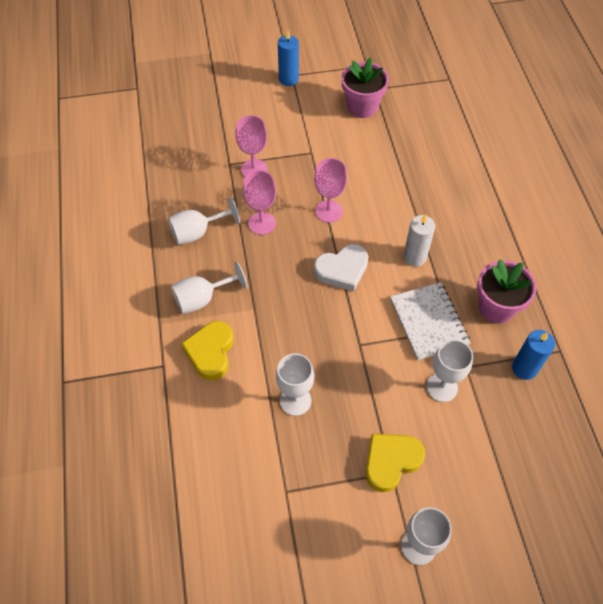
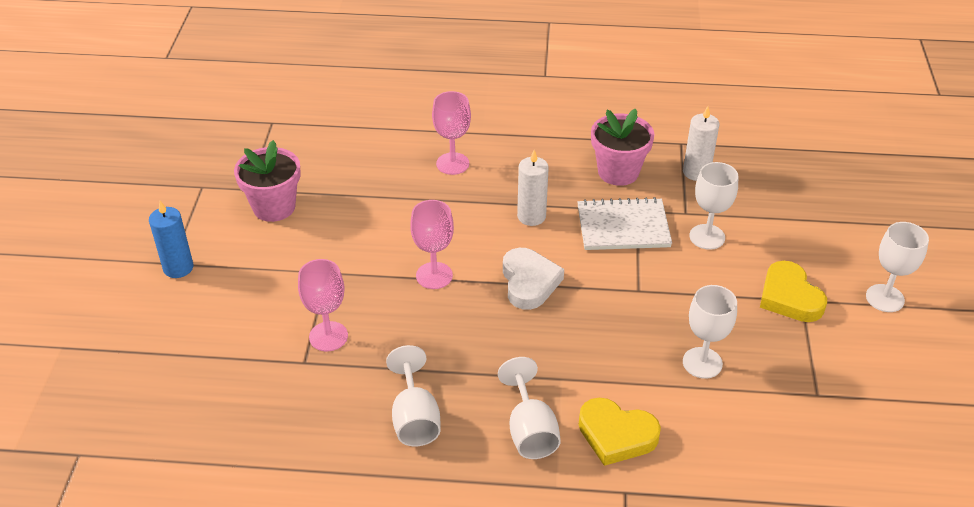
camera: 75 degrees left, 15 degrees down
(262, 223) = (427, 345): pink goblet -> pink goblet (452, 163)
(524, 368) = (696, 172): blue candle -> white candle

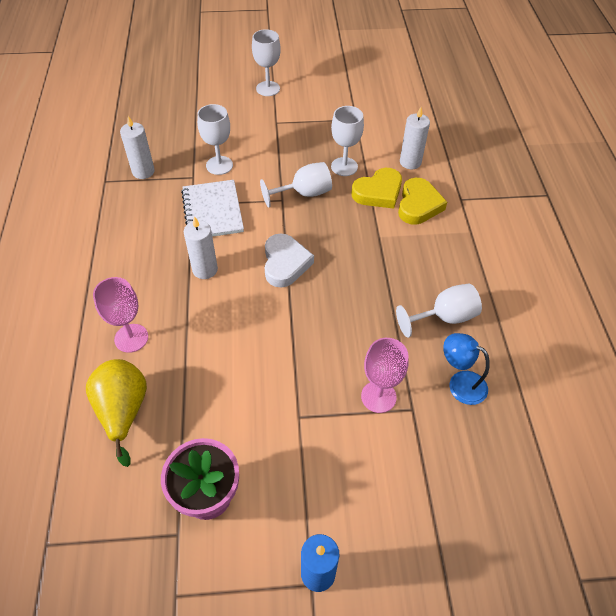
camera: 100 degrees left, 10 degrees up
(321, 412) = (460, 383): none -> blue lamp
(373, 159) = (123, 411): none -> yellow pear
(434, 275) = (288, 329): pink goblet -> none
(529, 282) = (285, 263): white heart -> white heart turned 105 degrees clockwise
(530, 430) = (431, 249): white goblet -> white goblet (304, 193)
(618, 172) = (143, 217): pink flower pot -> none
(711, 445) = (410, 162): none -> white candle
(789, 297) = (274, 127): yellow heart -> yellow heart (378, 192)

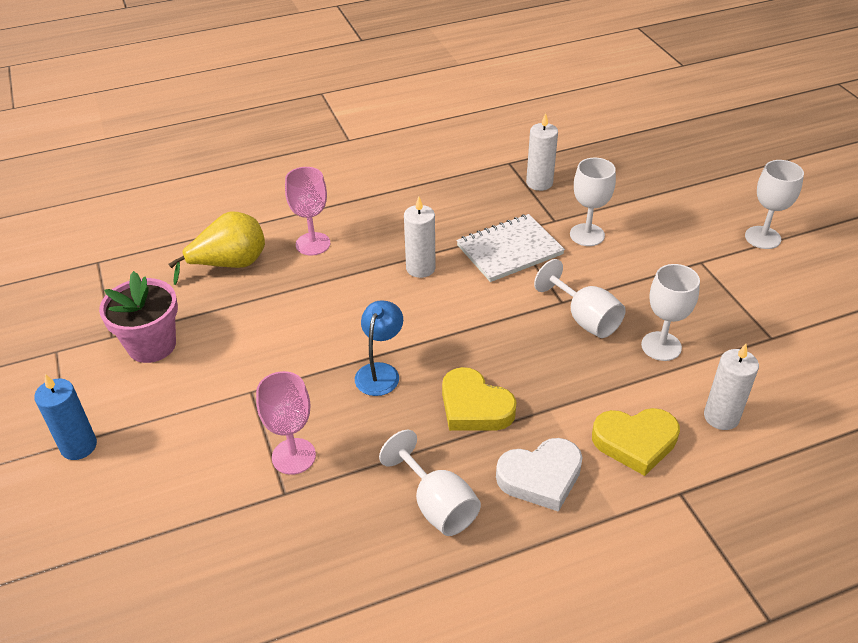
camera: 75 degrees right, 10 degrees down
(285, 263) = (459, 329): white heart -> white heart (541, 477)
(378, 192) = (633, 392): yellow heart -> yellow heart (474, 407)
(460, 383) = (335, 538): blue lamp -> blue lamp (380, 372)

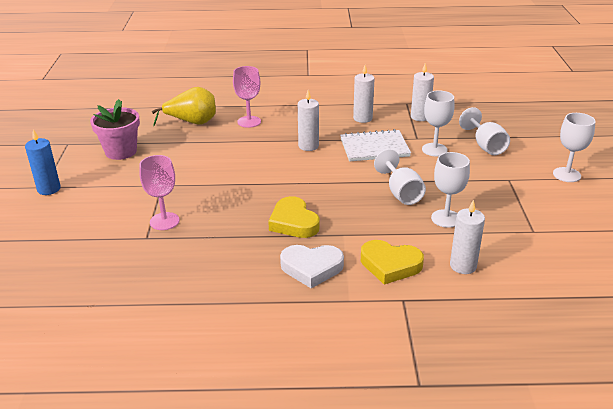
camera: 20 degrees right, 10 degrees down
(380, 372) = (246, 192): blue lamp -> none
(437, 505) = (234, 265): white goblet -> white goblet (485, 146)
(466, 202) = (362, 118): none -> white candle

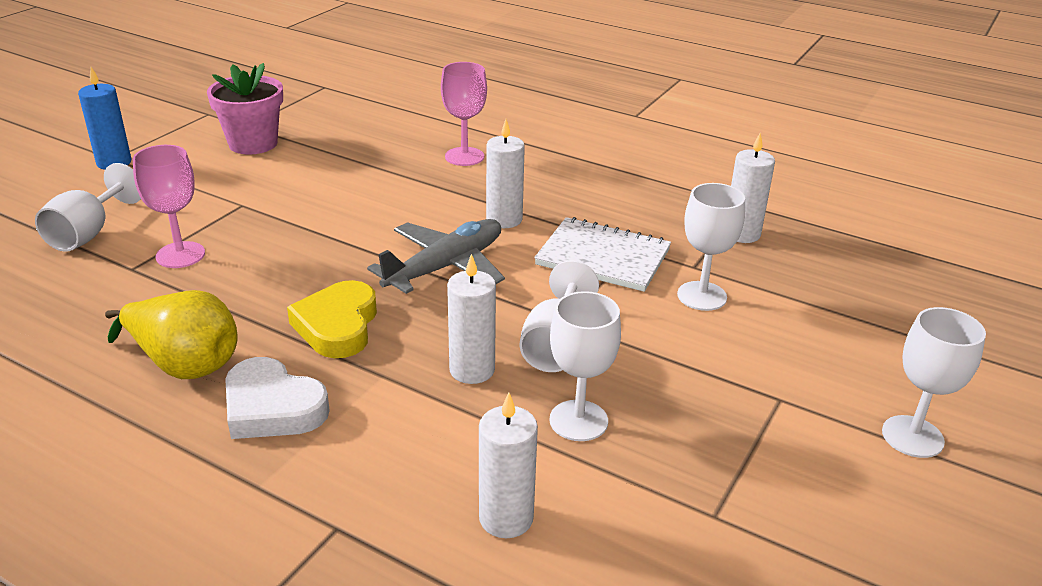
camera: 30 degrees right, 0 degrees up
(192, 122) = (388, 134): yellow pear -> yellow pear (185, 364)
(309, 177) = (445, 267): none -> grey plane
(362, 118) = (641, 205): white candle -> white candle (472, 370)
(390, 265) = (390, 458): yellow heart -> none
(485, 146) = (805, 323): white goblet -> white goblet (88, 233)

